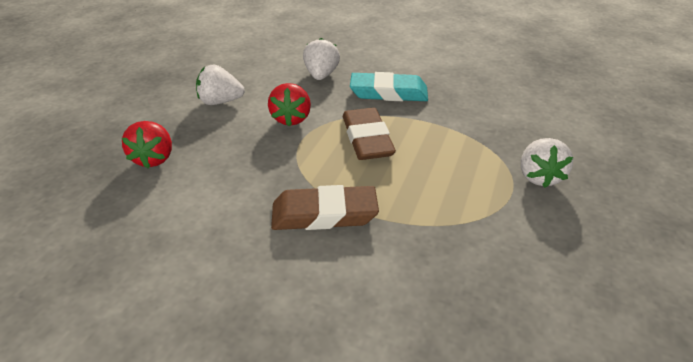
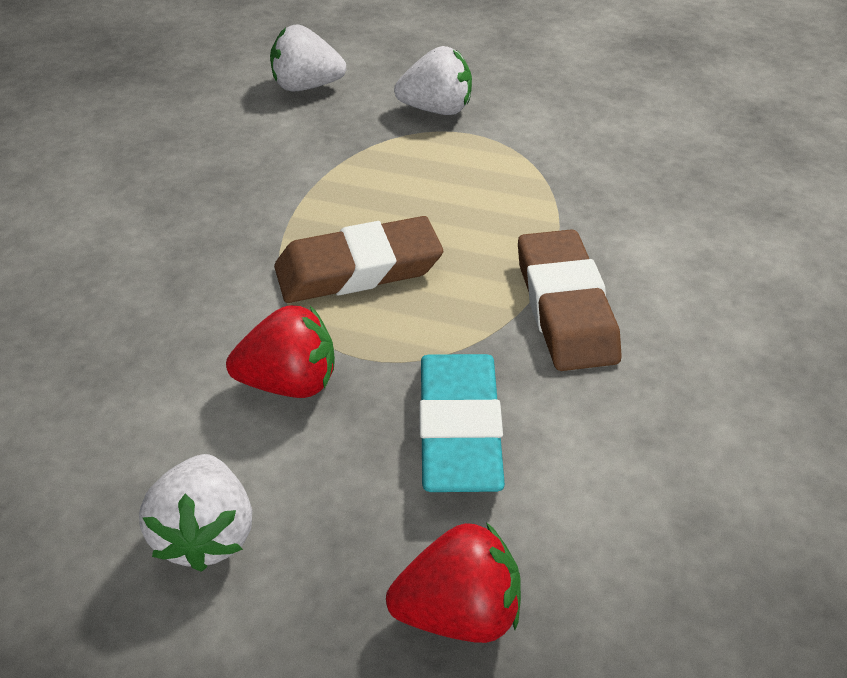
camera: 95 degrees left, 5 degrees up
(321, 75) = (104, 352): white strawberry -> white strawberry (306, 86)
(388, 93) = (198, 246): turquoise eraser -> turquoise eraser (459, 429)

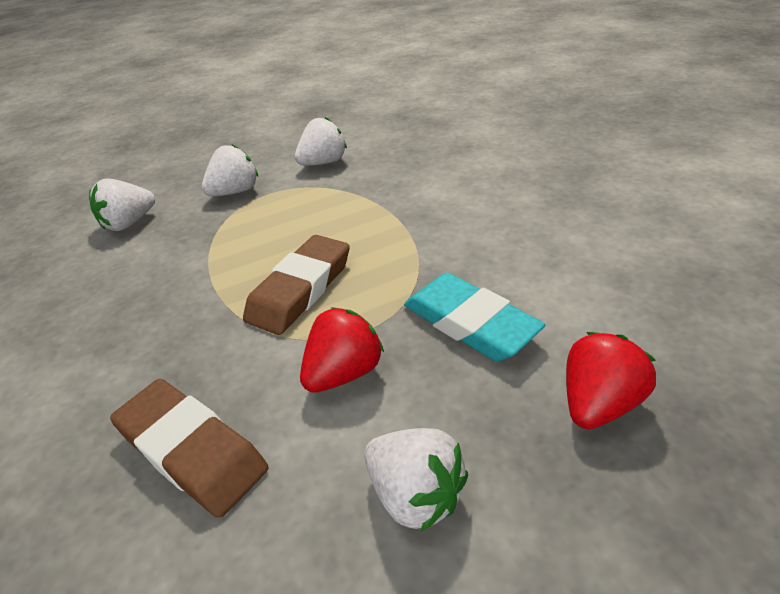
camera: 40 degrees left, 5 degrees down
(565, 307) = (436, 236): brown eraser -> brown eraser (191, 450)
(570, 128) = (323, 163): none -> white strawberry

